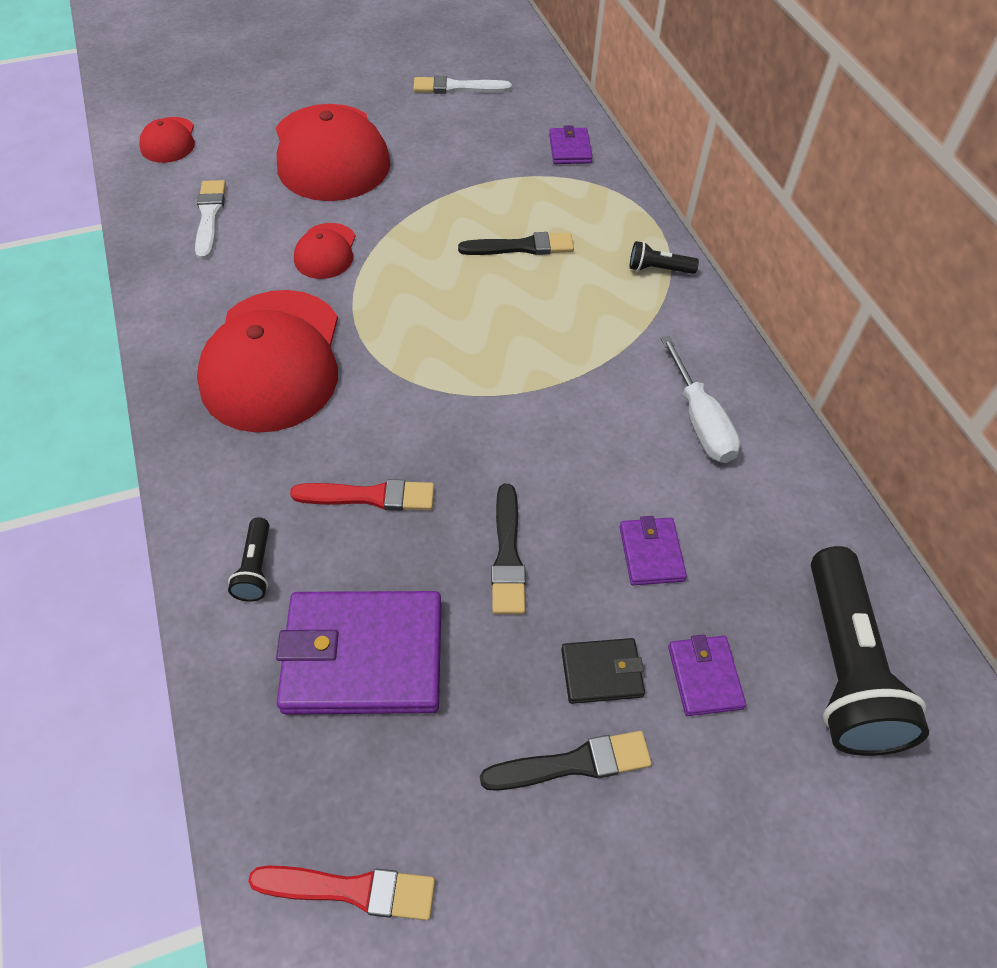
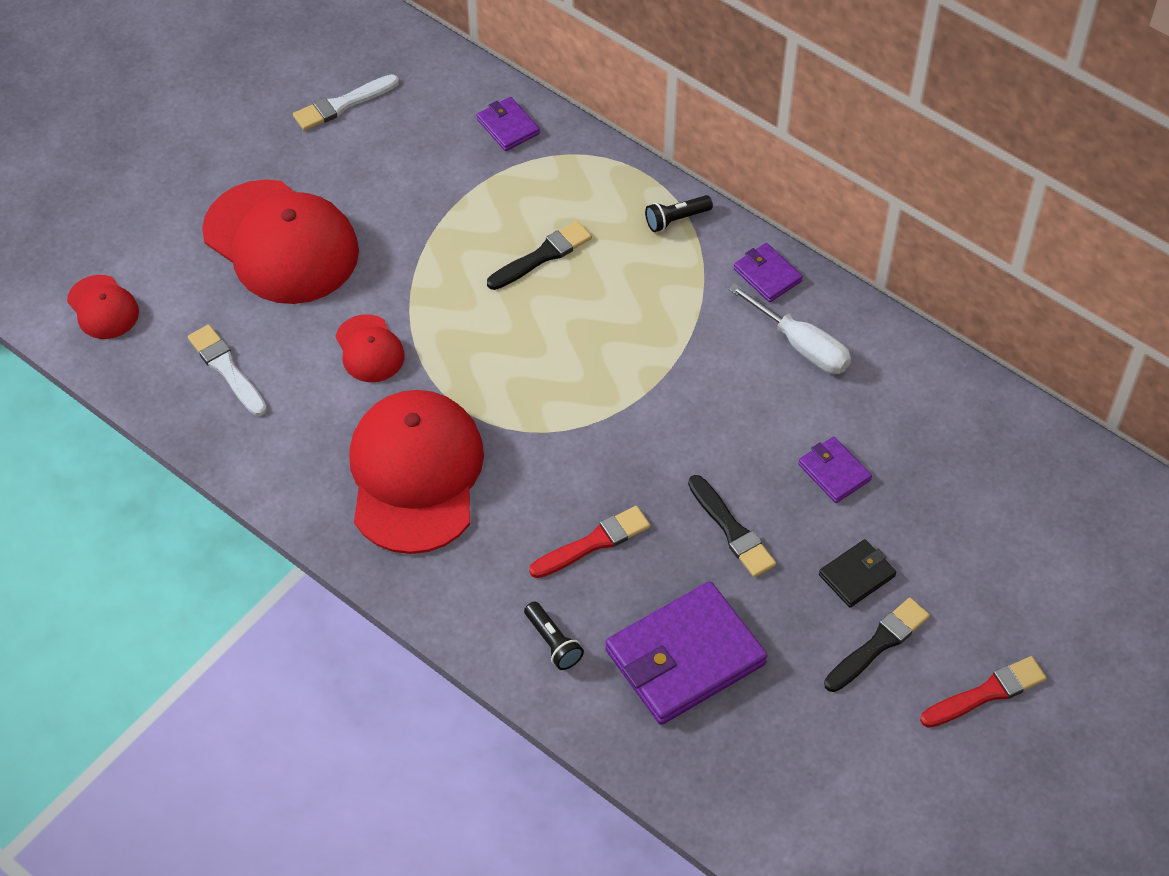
camera: 30 degrees left, 0 degrees up
(273, 360) = (415, 474): red cap -> red cap turned 150 degrees counterclockwise
(351, 890) = (794, 797): red brush -> red brush (987, 693)
(704, 677) = (926, 540): purple wallet -> purple wallet (767, 275)
(844, 667) = (1013, 482): black flashlight -> none

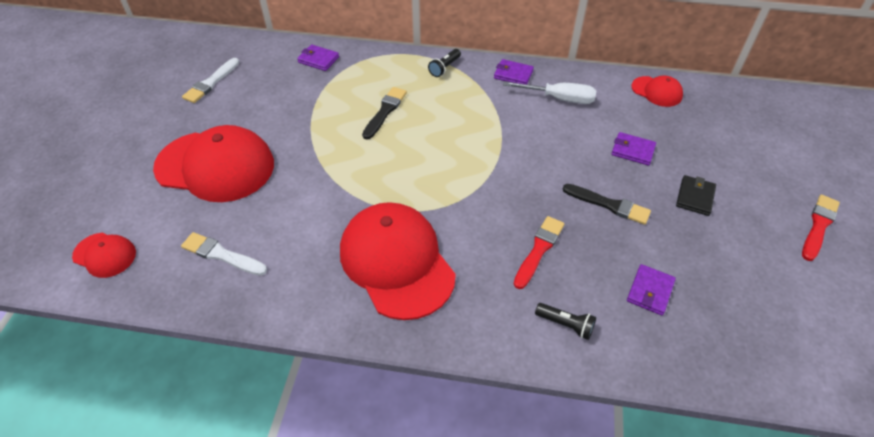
camera: 30 degrees left, 5 degrees down
(369, 349) = (314, 201): red cap -> red cap (656, 91)
(685, 657) = (650, 291): purple wallet -> purple wallet, size x0.49
(878, 644) = (741, 228): black brush -> none

